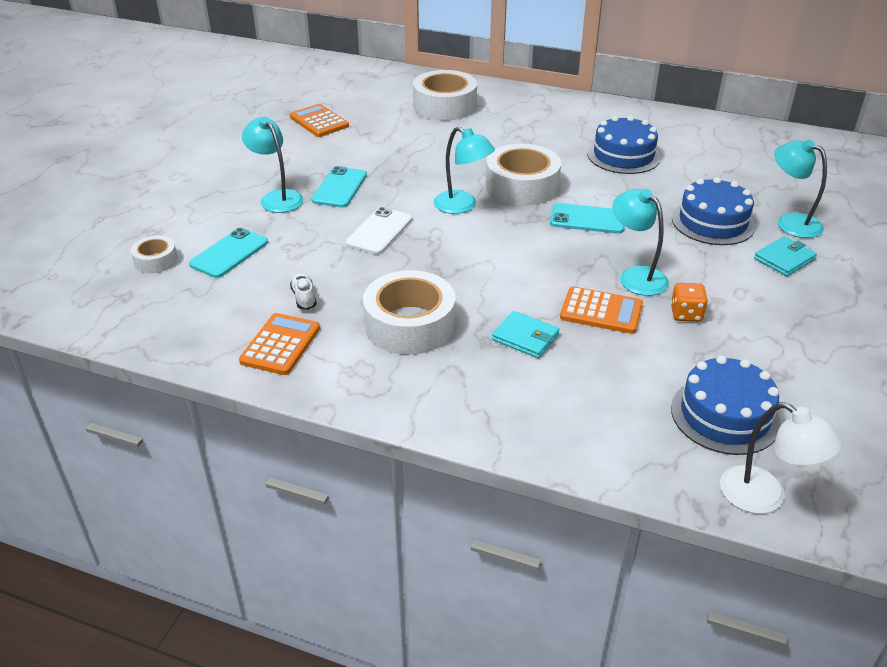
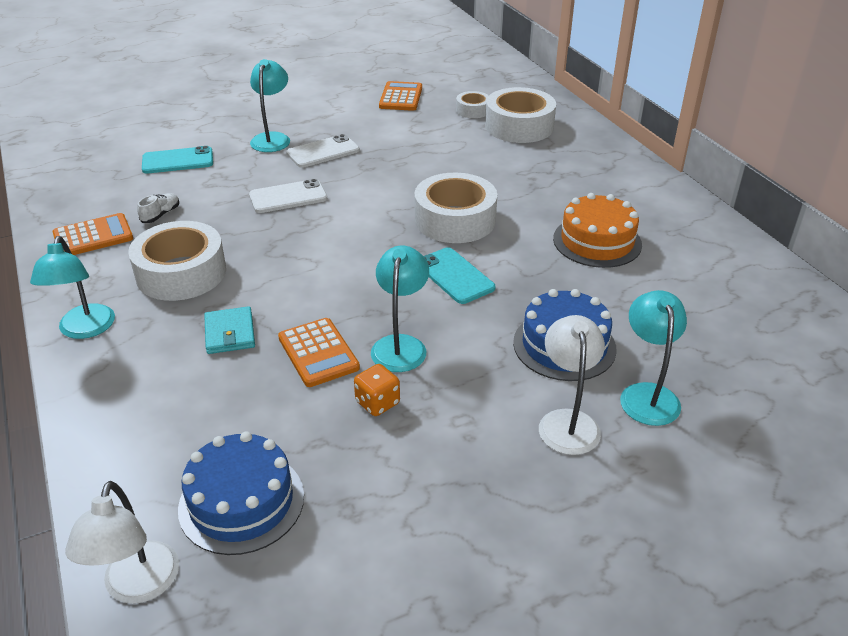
camera: 45 degrees right, 0 degrees up
(156, 260) = (135, 143): white tape -> white tape (472, 110)
(339, 188) = (323, 152): turquoise phone -> white phone
(462, 206) = (379, 210): turquoise lamp -> turquoise lamp (85, 330)
(623, 155) = (597, 241): blue cake -> orange cake
(784, 259) = (567, 421): turquoise wallet -> white lamp

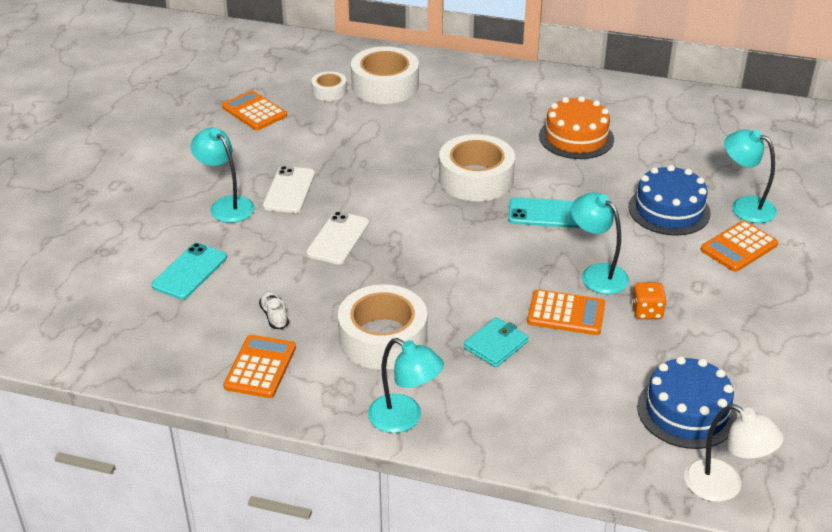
camera: 50 degrees left, 0 degrees up
(230, 333) = (495, 345): turquoise wallet -> turquoise wallet turned 75 degrees counterclockwise
(567, 421) = (739, 247): white lamp -> orange calculator

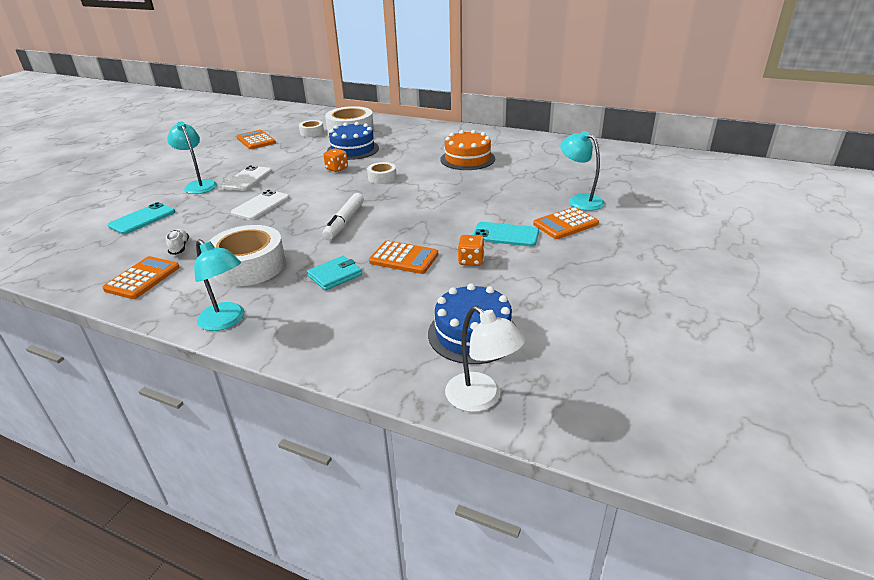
camera: 10 degrees right, 5 degrees down
(405, 164) = (337, 169): none -> orange dice
(464, 260) = (344, 222): none -> white marker
(476, 179) = (382, 178): white tape -> white tape, size x0.51
(545, 213) = (421, 198): turquoise phone -> turquoise phone (505, 235)
(597, 274) = (442, 235): turquoise lamp -> none
(669, 210) = (518, 200): blue cake -> blue cake (353, 149)

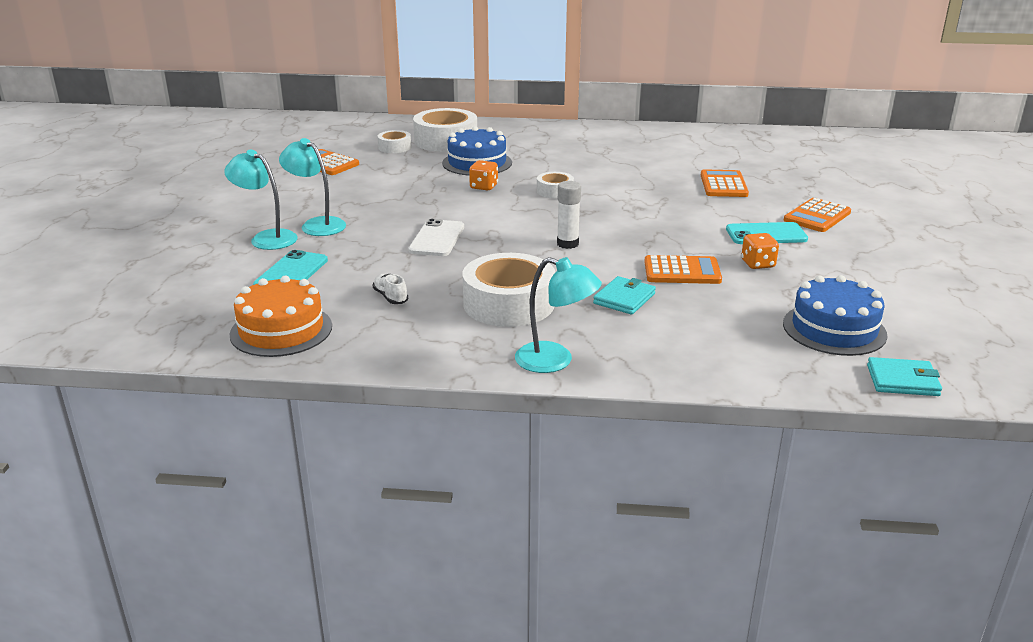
camera: 20 degrees left, 5 degrees down
(142, 278) = (387, 336): orange calculator -> orange calculator (723, 185)
(247, 179) = (377, 210): white phone -> none
(344, 222) = (567, 244): white marker -> white glue stick
(467, 159) = (634, 160): orange cake -> orange cake (281, 330)
(481, 399) = (902, 380): white lamp -> turquoise wallet
(579, 200) = (807, 191): turquoise lamp -> turquoise lamp (266, 238)

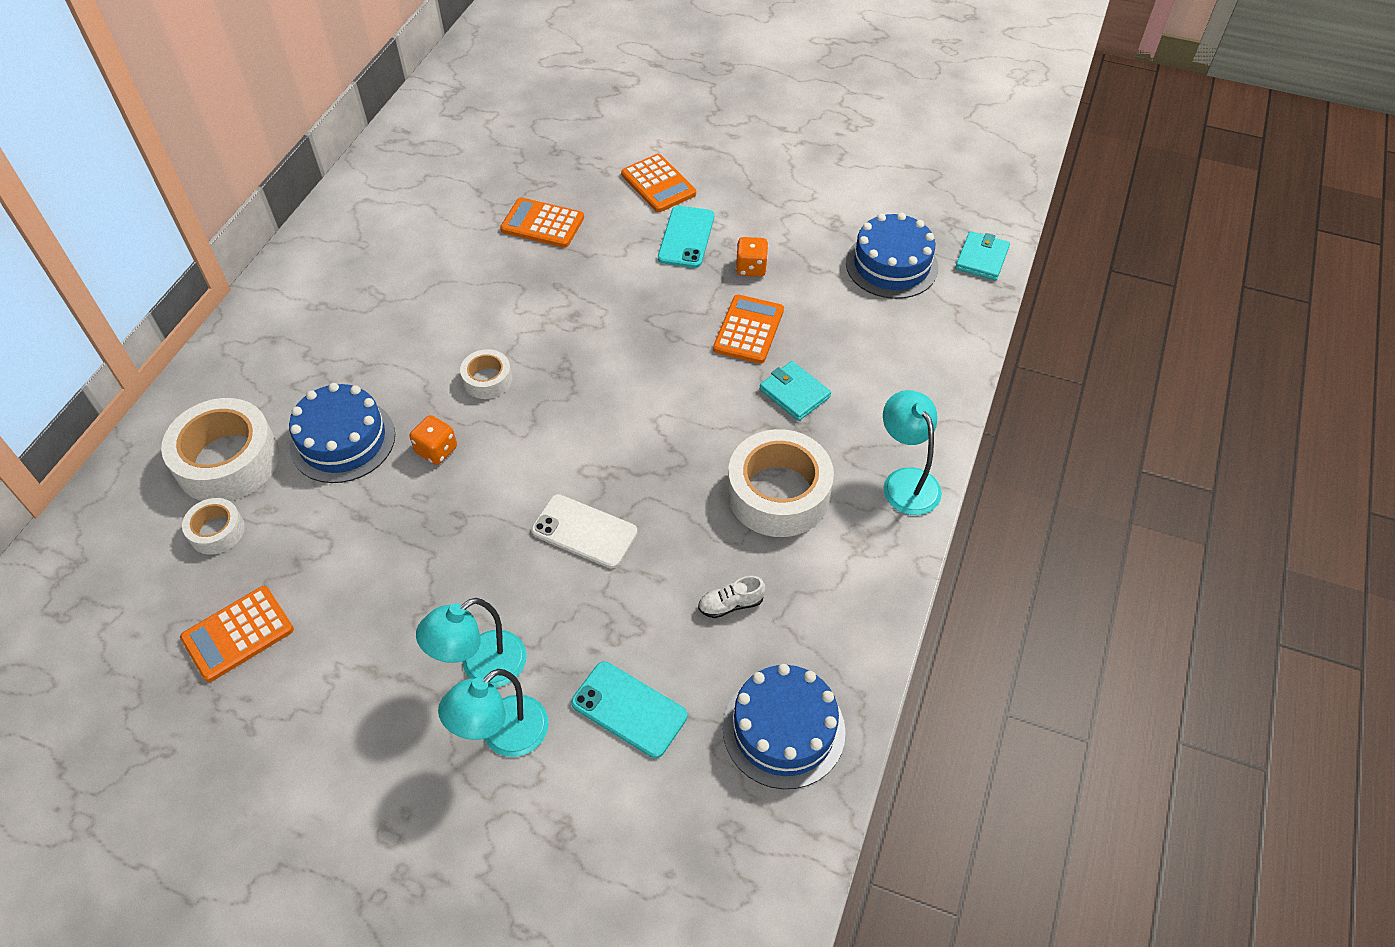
camera: 75 degrees left, 25 degrees up
(281, 330) = (783, 729): orange cake -> blue cake
(555, 361) = (906, 481): turquoise lamp -> turquoise lamp turned 60 degrees counterclockwise
(567, 244) = (648, 406): white glue stick -> none

